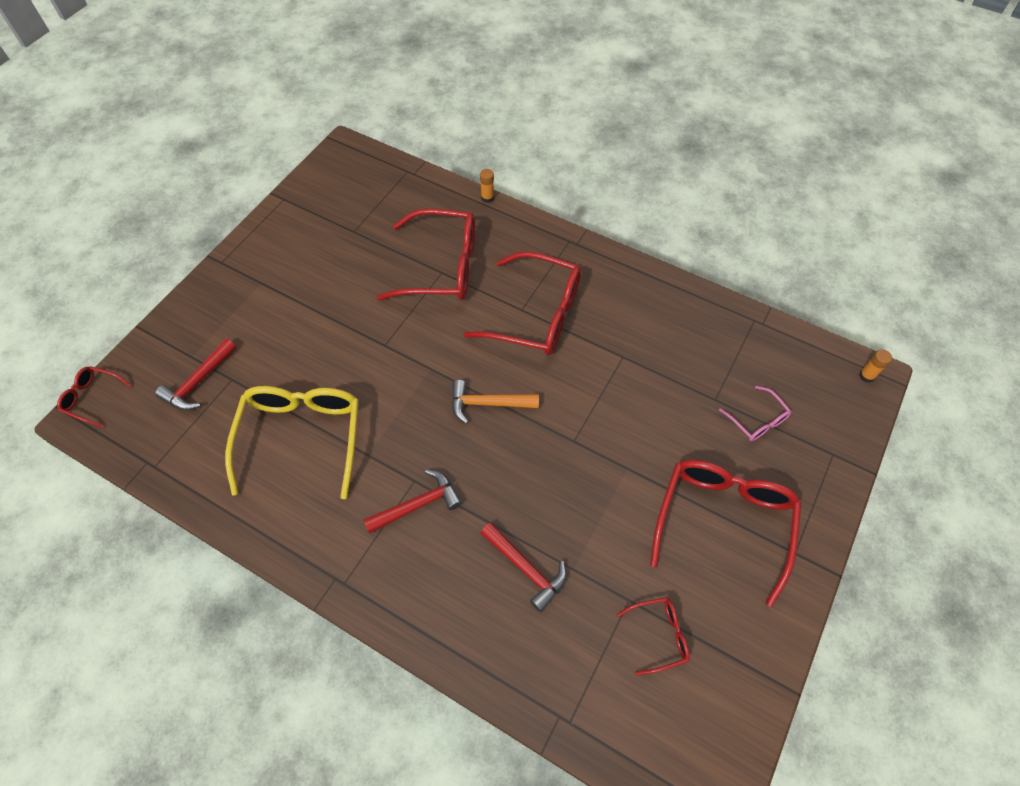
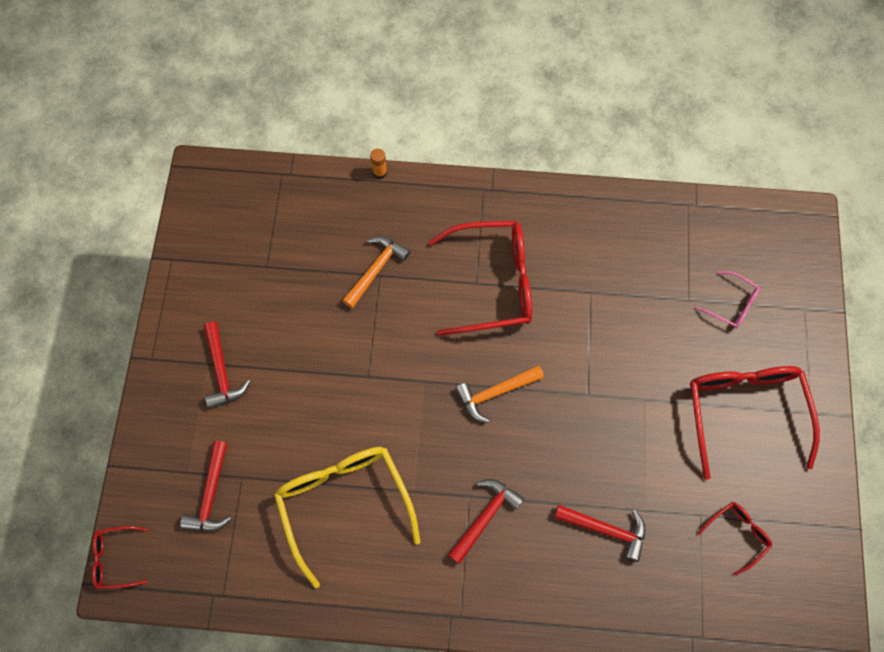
camera: 25 degrees left, 10 degrees up
(269, 292) = (222, 371): none -> red hammer
(441, 267) = (376, 270): red glasses -> orange hammer
(866, 376) = (803, 220): orange glue stick -> none

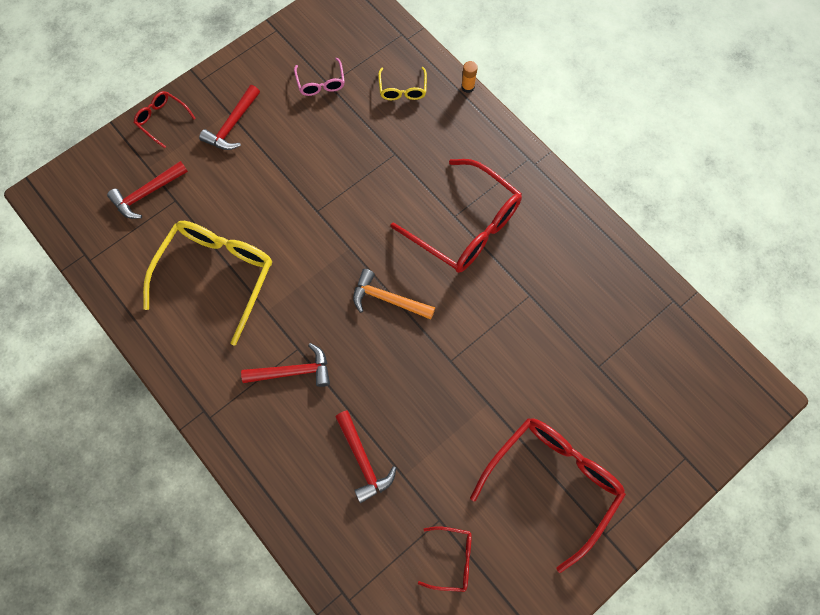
camera: 45 degrees right, 0 degrees up
(117, 558) = (57, 180): red glasses -> red glasses (162, 120)
(330, 218) = (402, 89): none -> yellow glasses
(376, 270) = (396, 148): orange hammer -> none
(731, 304) = (628, 400): pink glasses -> pink glasses (321, 82)

